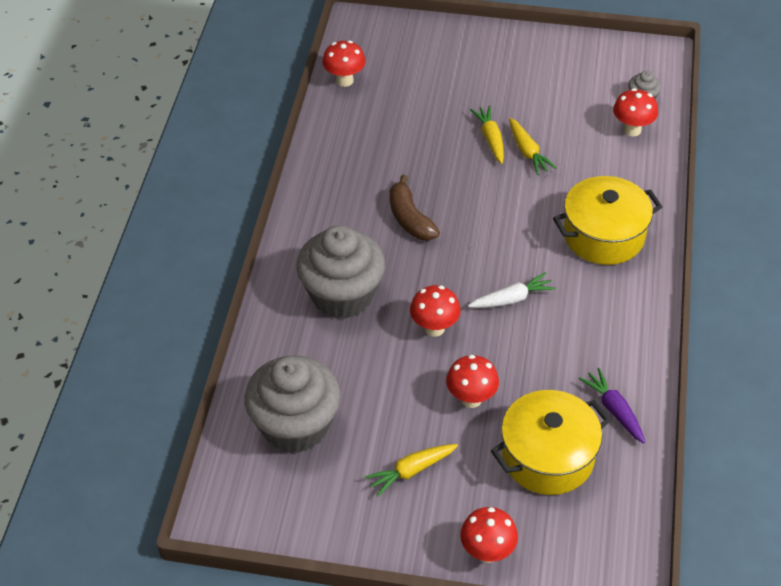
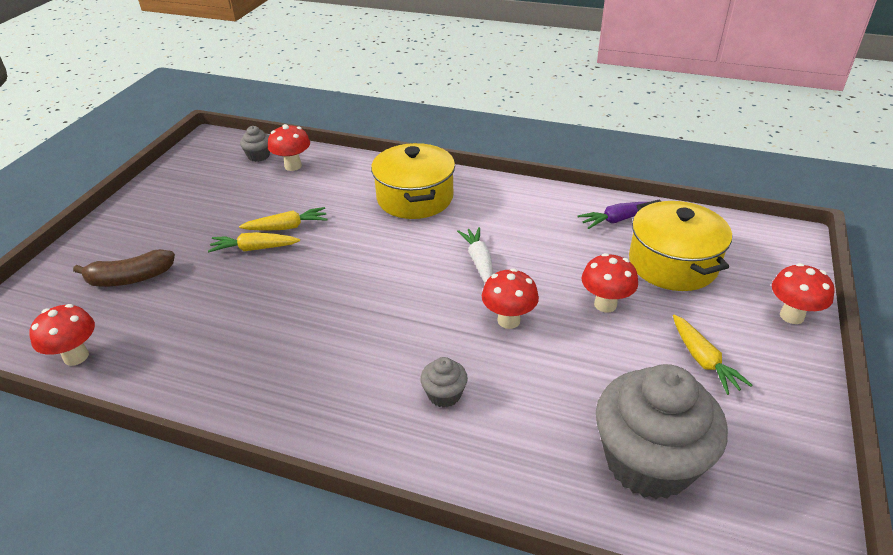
camera: 80 degrees left, 10 degrees down
(342, 295) = (444, 394): grey cupcake -> grey cupcake, size x0.42
(410, 218) = (343, 322): brown banana -> brown banana (130, 278)

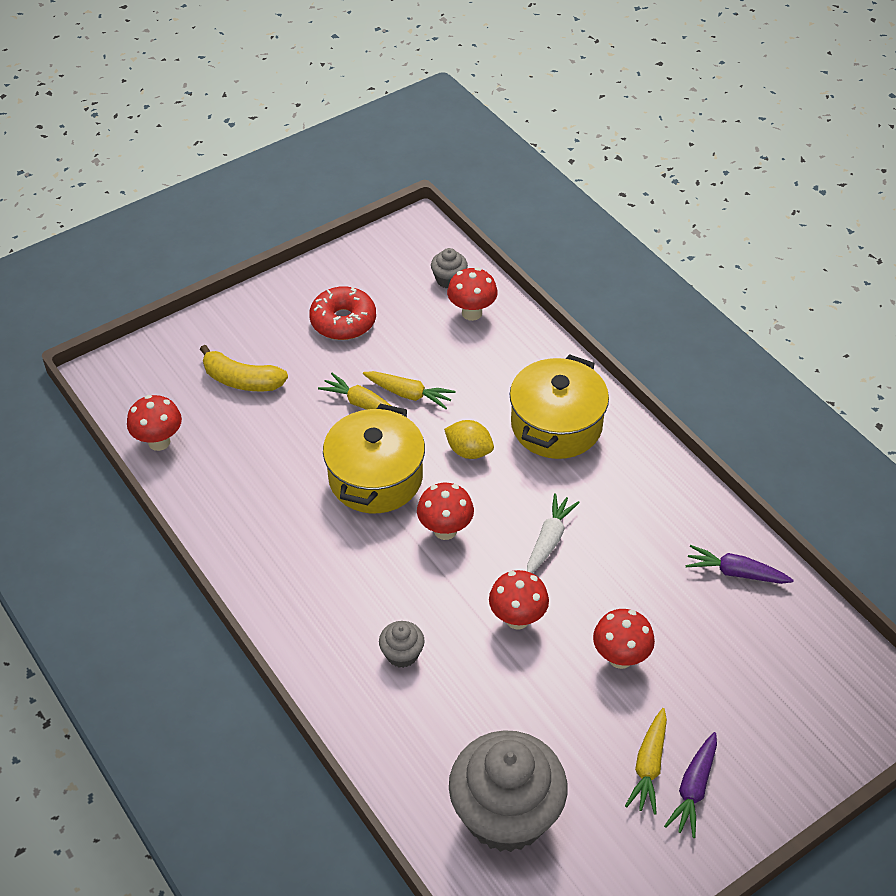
camera: 35 degrees right, 10 degrees up
(130, 278) = (242, 380): brown banana -> yellow banana
(193, 208) = (343, 321): none -> red donut
(366, 239) = (469, 451): none -> yellow lemon
(672, 264) = (734, 656): yellow pot -> yellow pot (375, 478)
(747, 356) = (693, 789): none -> purple carrot
(791, 316) = (786, 782): red mushroom -> red mushroom (445, 530)

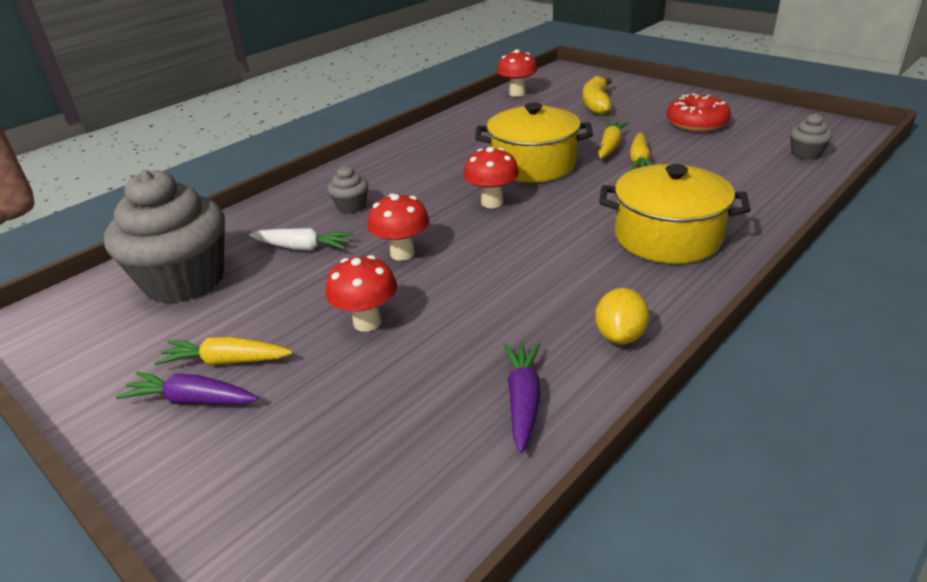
camera: 80 degrees right, 15 degrees down
(469, 451) = (594, 198): yellow lemon -> yellow lemon (620, 336)
(472, 313) = (775, 171): red mushroom -> none
(549, 539) = (508, 256): white carrot -> white carrot (303, 248)

